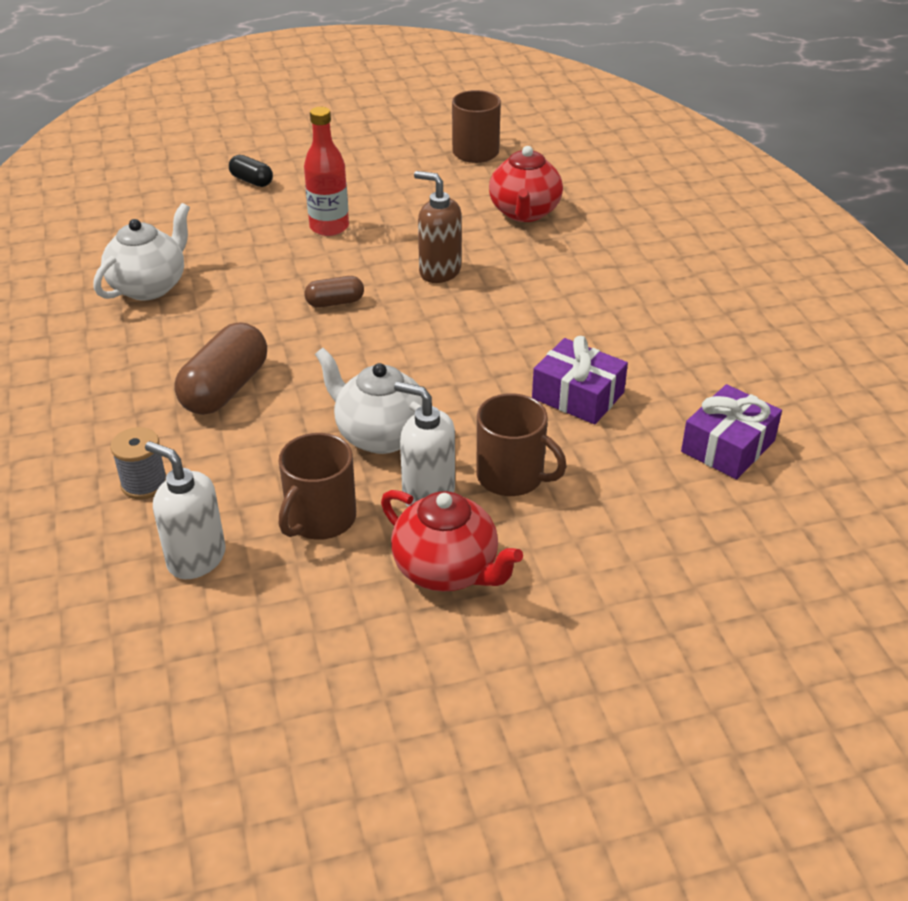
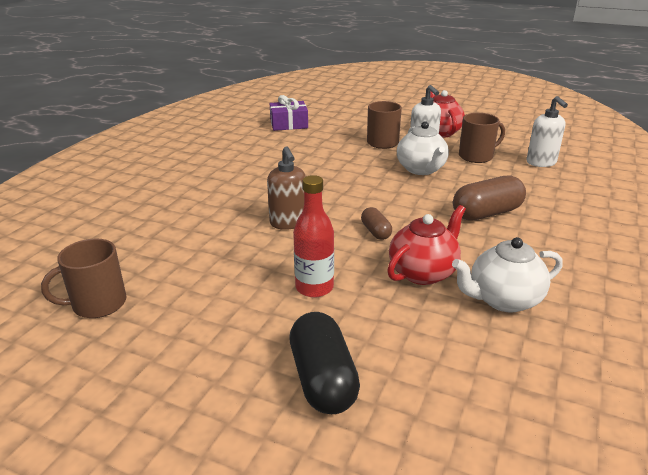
camera: 140 degrees left, 10 degrees down
(144, 484) = (556, 191): grey spool -> none
(252, 181) = (323, 379): black capsule -> black capsule, size x1.84
(335, 302) = (375, 232): brown capsule -> brown capsule turned 45 degrees clockwise
(524, 212) = (174, 235): red teapot -> red teapot (423, 272)
(578, 395) = (315, 152): purple gift -> none

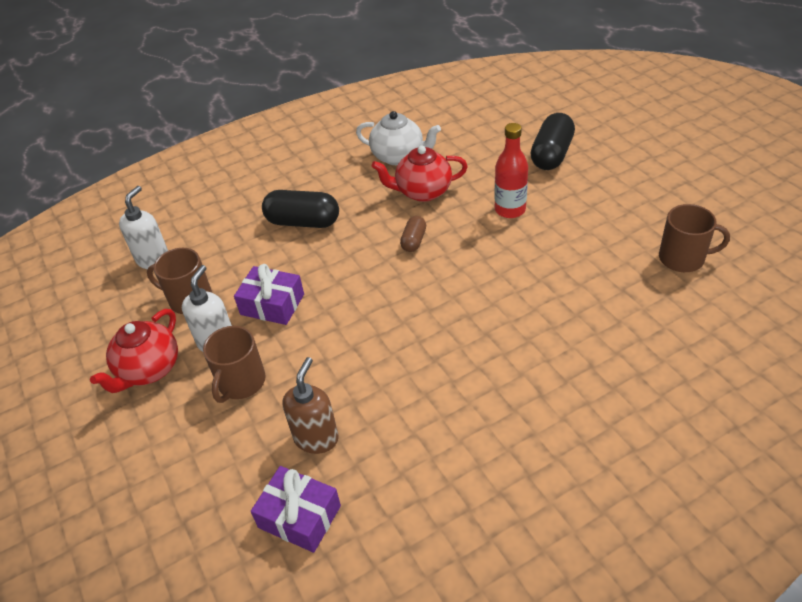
camera: 140 degrees left, 15 degrees up
(288, 223) = (478, 283): brown soap dispenser -> brown soap dispenser (316, 438)
(421, 169) = (272, 304): white teapot -> purple gift
(487, 213) = (303, 222): brown capsule -> black capsule

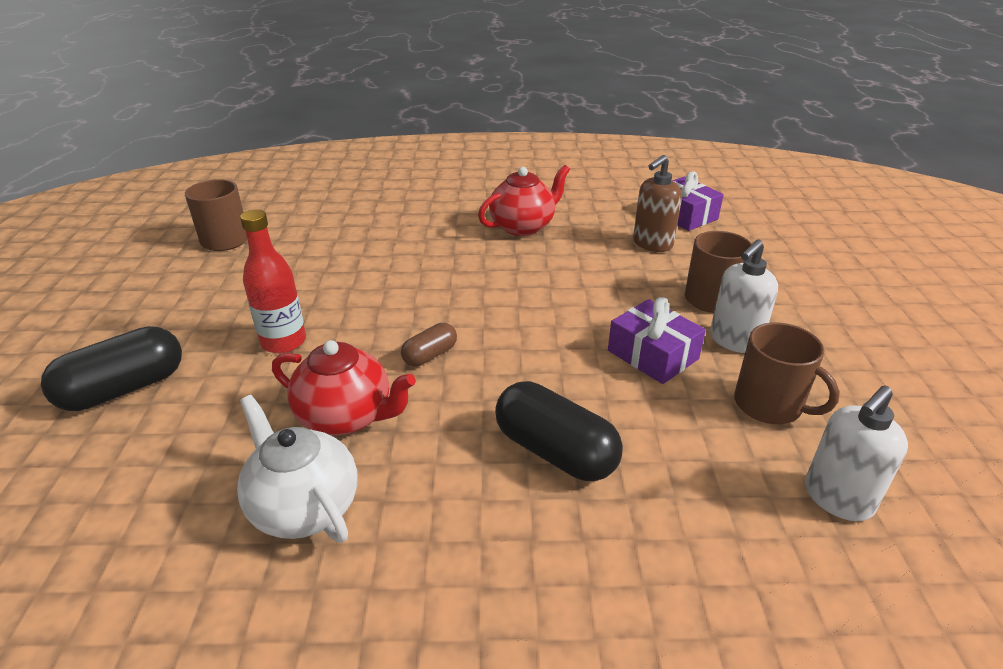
camera: 155 degrees left, 10 degrees down
(148, 370) = (825, 344): red teapot -> red teapot (523, 226)

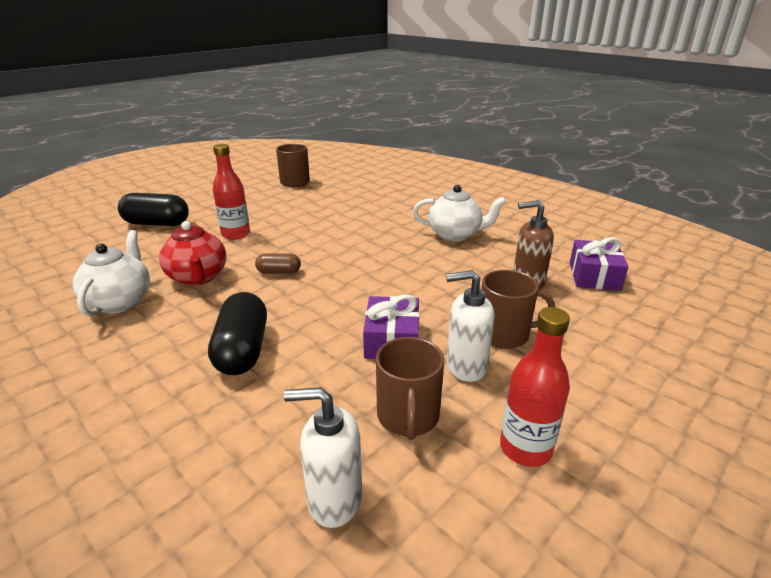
camera: 45 degrees right, 5 degrees down
(523, 226) = (455, 234): red teapot -> white teapot
(857, 372) = (525, 448): none -> red bottle

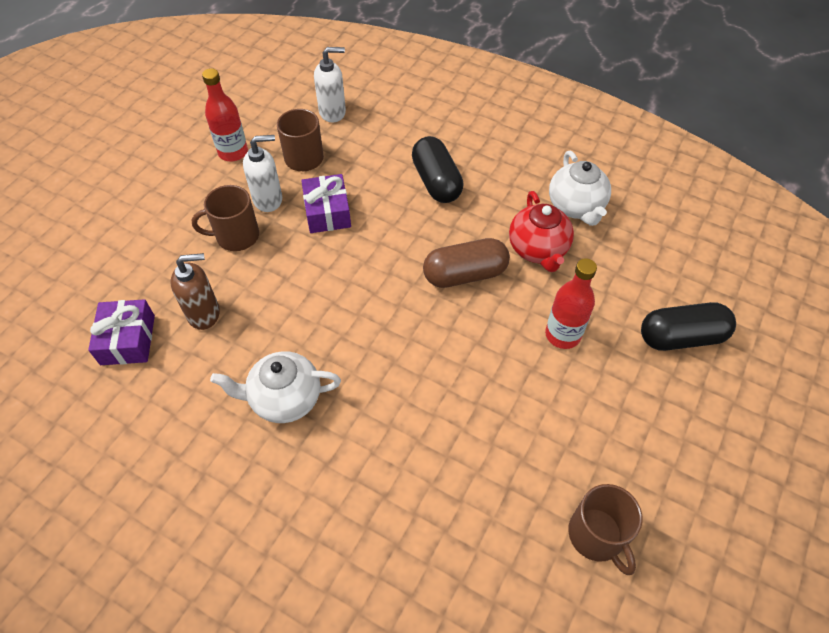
camera: 165 degrees right, 25 degrees up
(198, 277) = (538, 250): red teapot -> red teapot turned 150 degrees counterclockwise
(279, 272) = (465, 274): brown capsule -> brown capsule, size x1.84

